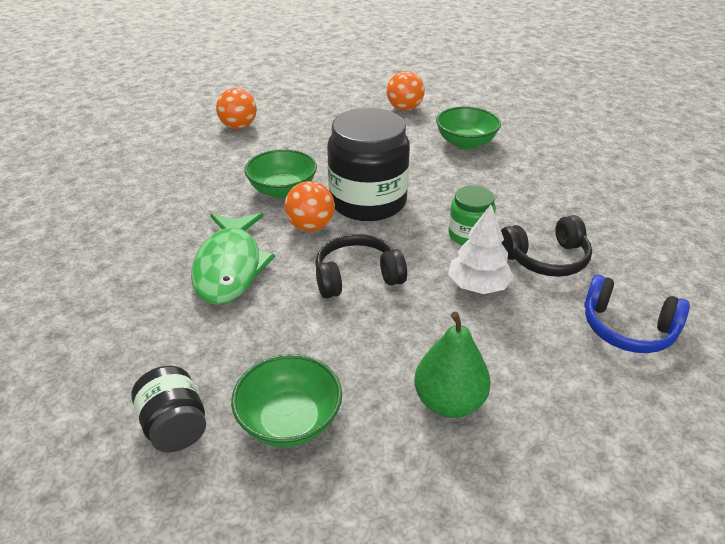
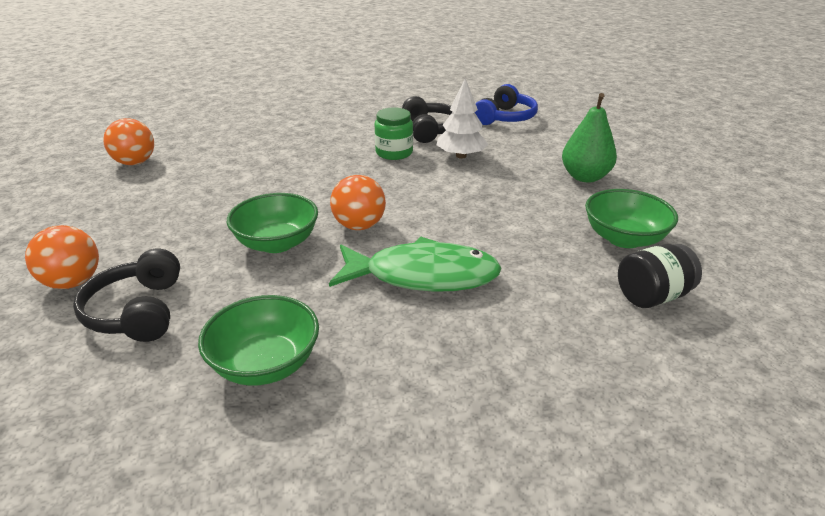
camera: 85 degrees left, 5 degrees down
(357, 277) = (446, 204): black headphones -> black headphones (137, 311)
(368, 201) = (324, 193): black jar -> none
(465, 143) = (238, 140): green bowl -> green bowl (265, 364)

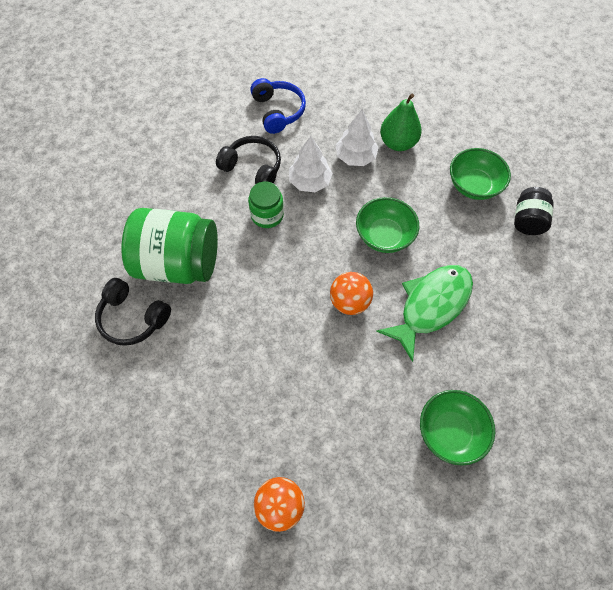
camera: 50 degrees left, 30 degrees up
(135, 162) = (112, 394): orange ball -> none
(137, 311) = (348, 478): black headphones -> black headphones (133, 318)
(277, 243) = (331, 360): green bowl -> green bowl (384, 236)
(292, 139) = (178, 263): none -> green jar
(527, 164) = (356, 157): none -> white tree

